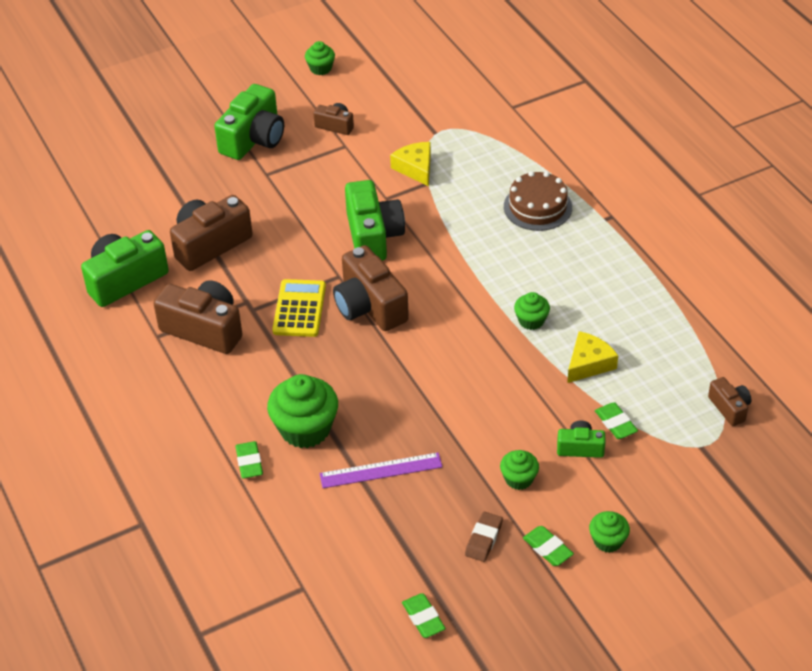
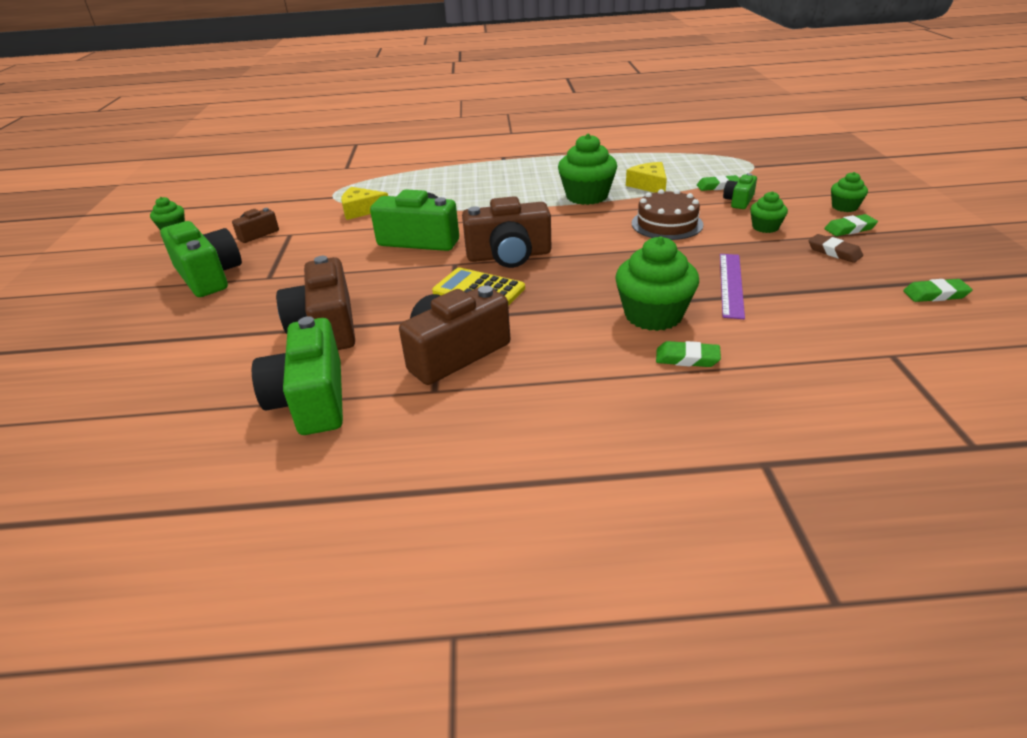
camera: 65 degrees left, 10 degrees down
(531, 321) = (586, 196): green cupcake -> green cupcake, size x1.87
(537, 207) = (465, 176): brown cake -> brown cake (667, 224)
(729, 408) = (721, 153): brown camera -> none

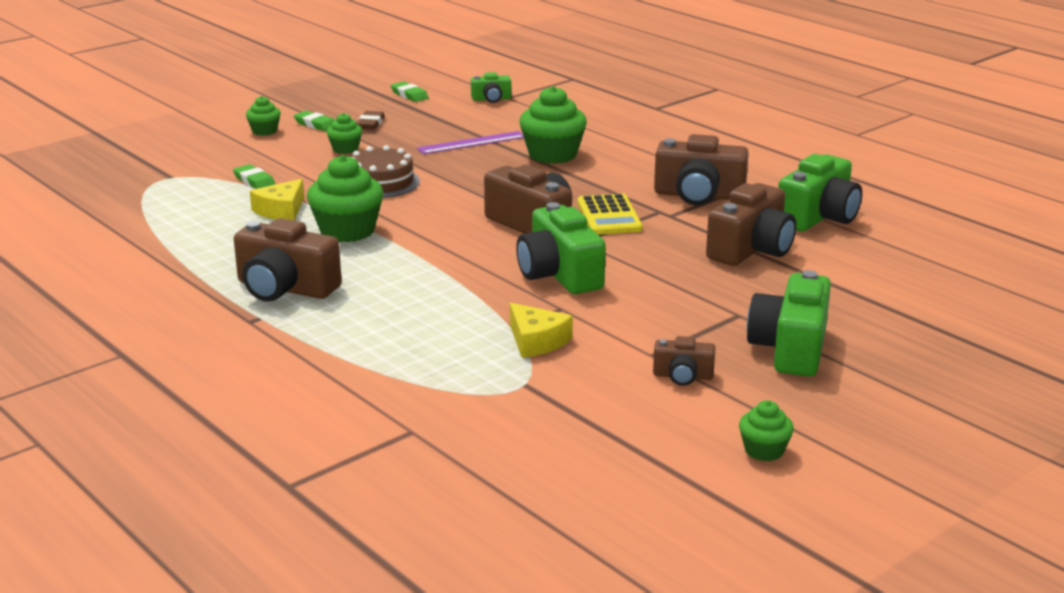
camera: 130 degrees left, 10 degrees down
(528, 168) = (285, 288): none -> brown camera
(687, 358) = (591, 137): green eraser -> none
(739, 201) = (289, 167): green camera -> green camera (491, 99)

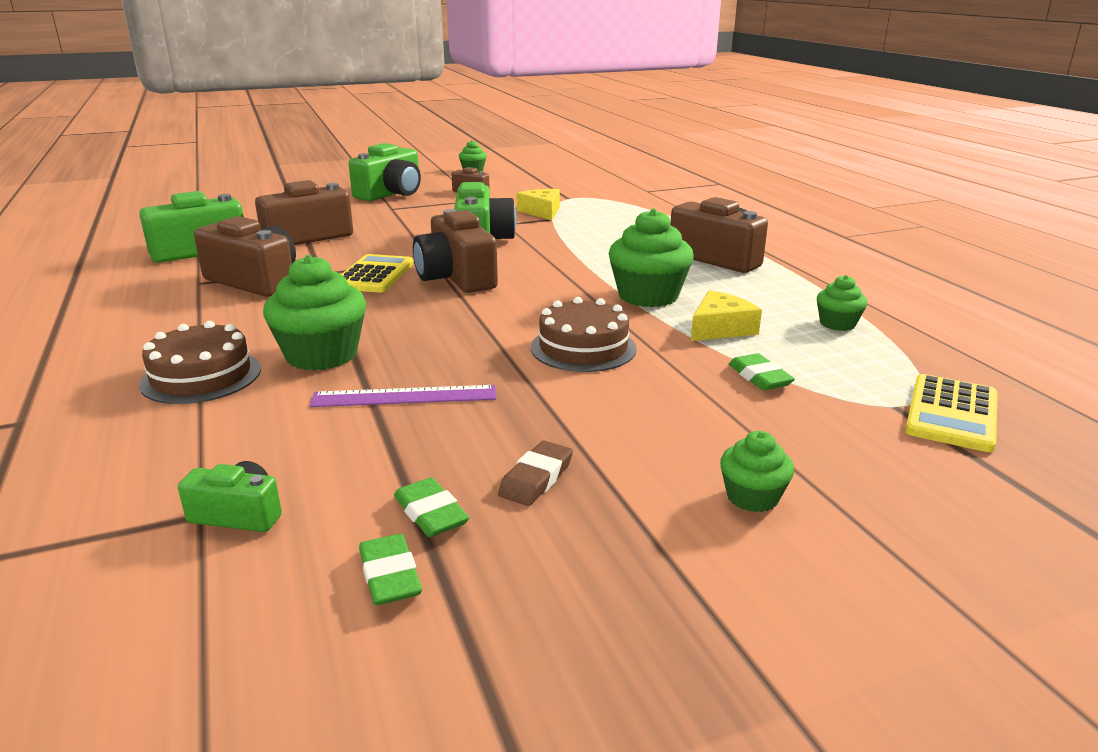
camera: 160 degrees left, 0 degrees up
(138, 177) = (951, 414): none -> yellow calculator
(316, 124) = (645, 498): green eraser -> green eraser (431, 513)
(345, 149) = (609, 418): green cupcake -> green cupcake (837, 324)
(605, 135) = (201, 376): none -> brown cake

